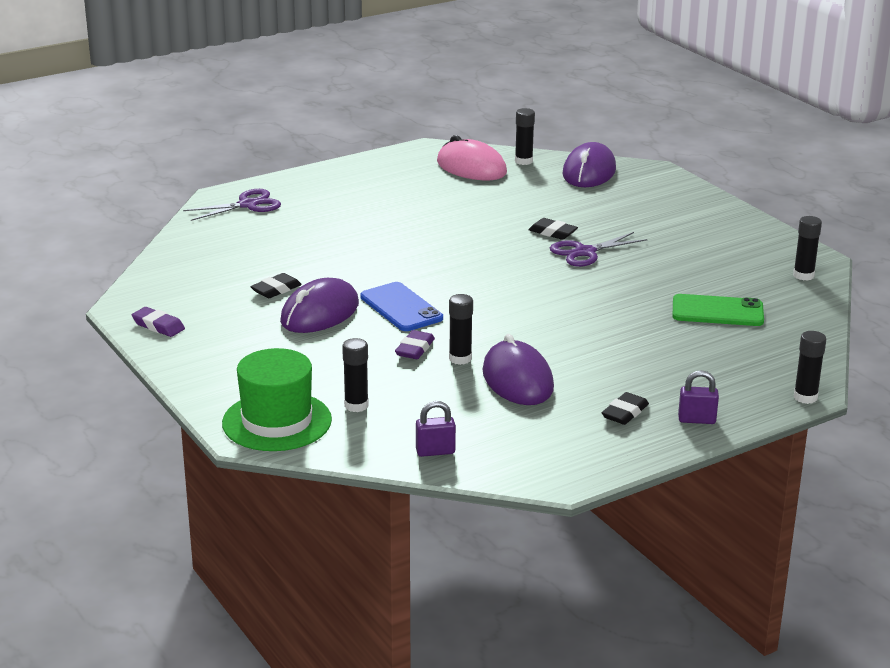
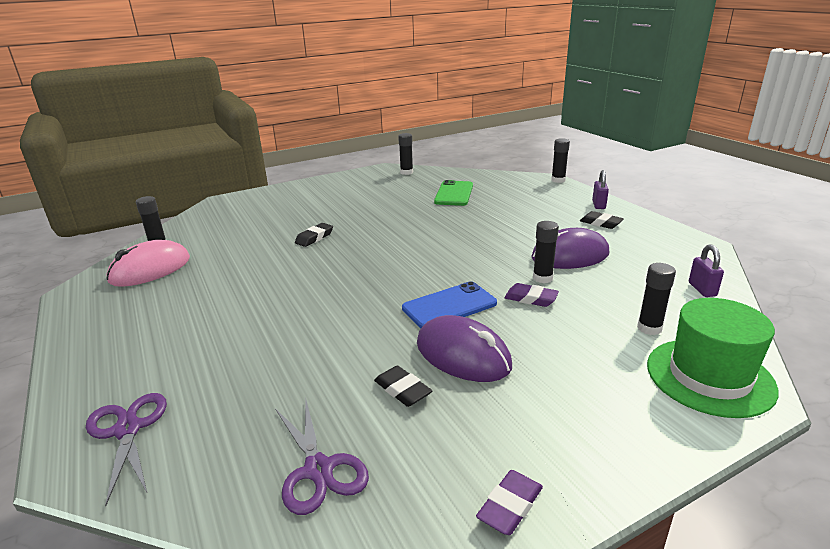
camera: 85 degrees left, 0 degrees up
(585, 252) = (355, 227): purple scissors -> purple scissors (318, 469)
(589, 172) = (206, 222): purple mouse -> none

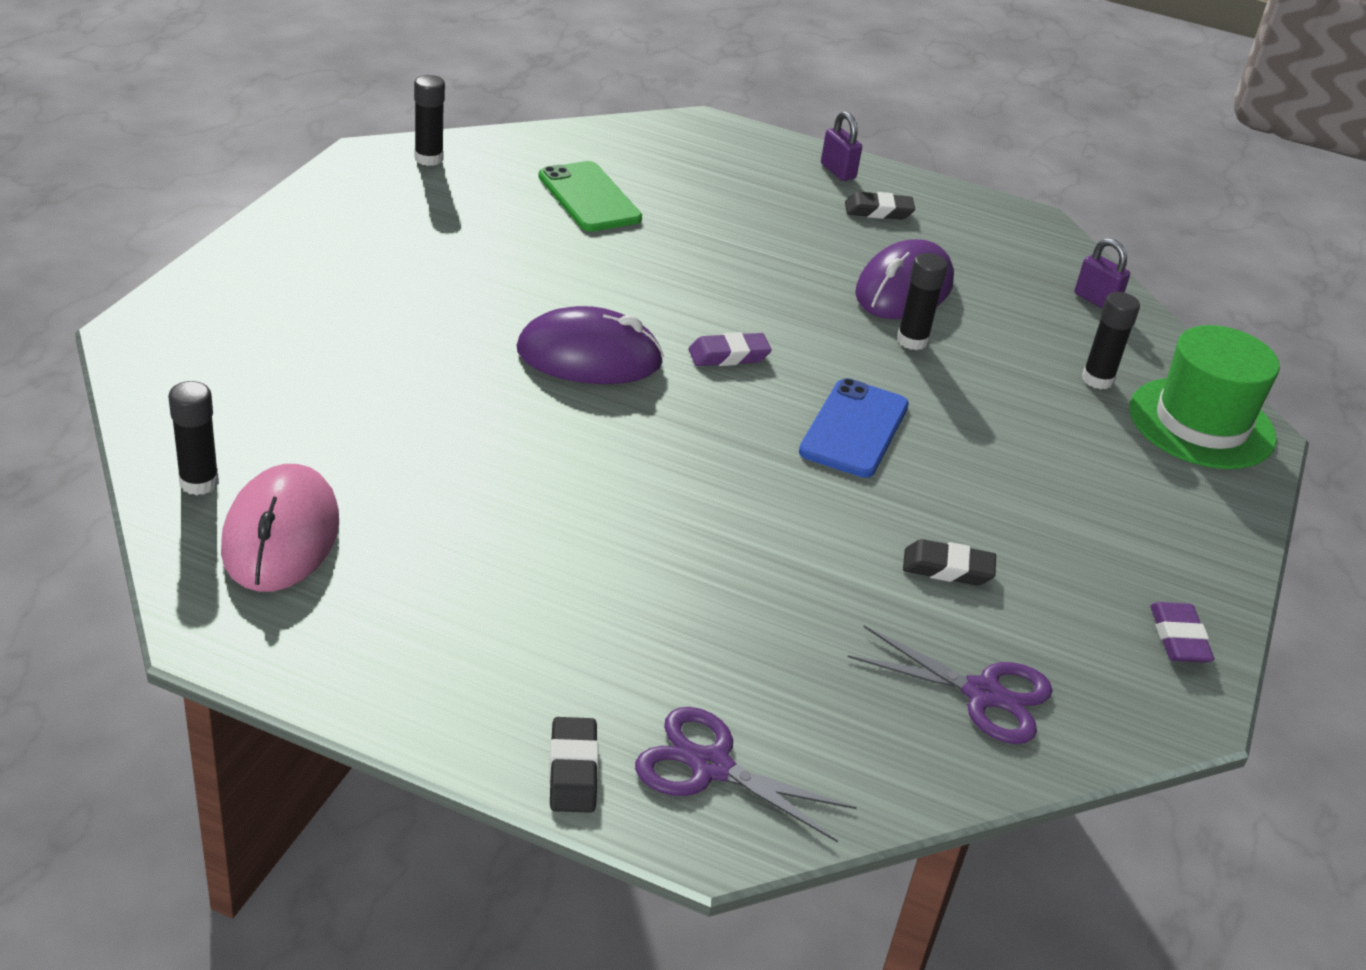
camera: 45 degrees left, 10 degrees up
(314, 238) = (483, 369): black eraser -> black eraser (573, 770)
(463, 355) = (954, 495): purple mouse -> purple mouse (589, 357)
(531, 298) = (935, 381): purple eraser -> purple eraser (728, 355)
(558, 180) = (720, 124): black glue stick -> none

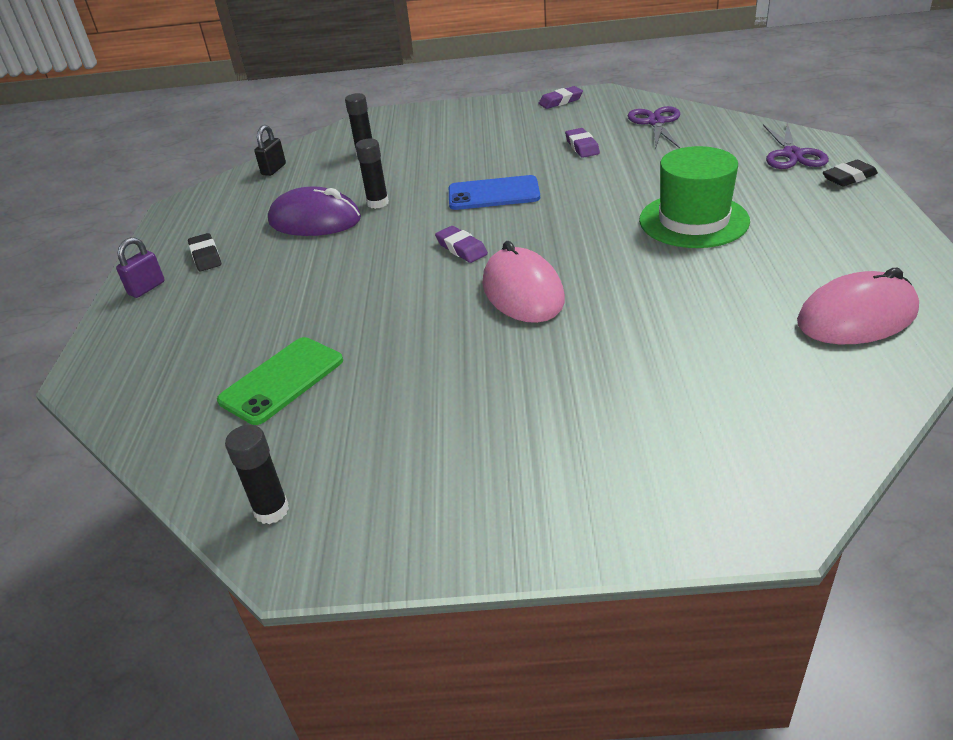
camera: 105 degrees left, 0 degrees up
(199, 483) = (870, 374): black glue stick -> none
(589, 357) = (523, 292): purple mouse -> pink mouse
(947, 568) = (582, 147): black eraser -> purple eraser
(1096, 300) = (273, 169): purple padlock -> black padlock
(1201, 423) = (381, 125): green hat -> green hat (693, 220)

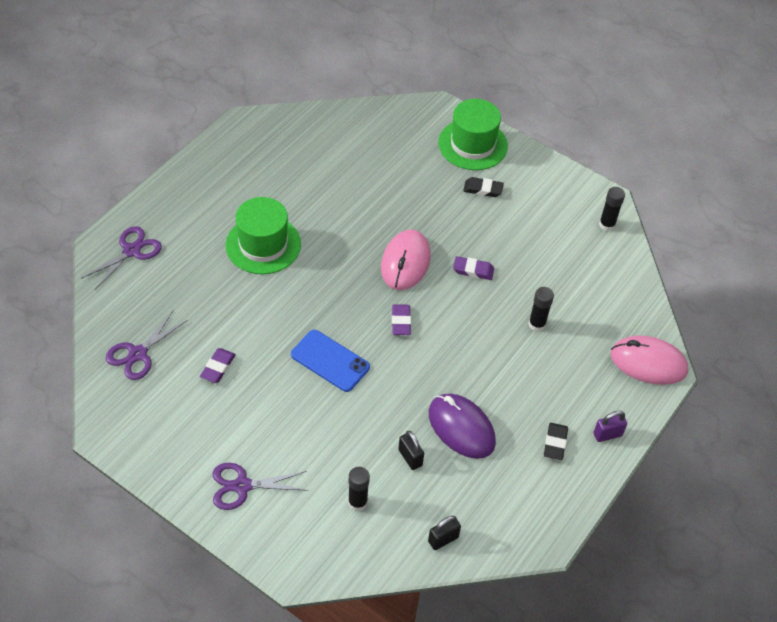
camera: 150 degrees left, 15 degrees up
(282, 380) = (566, 291): green phone -> none
(346, 186) = (410, 457): none -> black padlock
(378, 203) = (406, 414): black glue stick -> black glue stick (537, 324)
(465, 121) = (242, 486): none -> purple scissors
(560, 101) = (146, 449): purple eraser -> purple eraser (473, 270)
(628, 493) = (472, 144): none -> green hat
(849, 177) = (144, 210): black eraser -> black eraser (483, 189)
(857, 317) = (293, 143): pink mouse -> pink mouse (648, 363)

